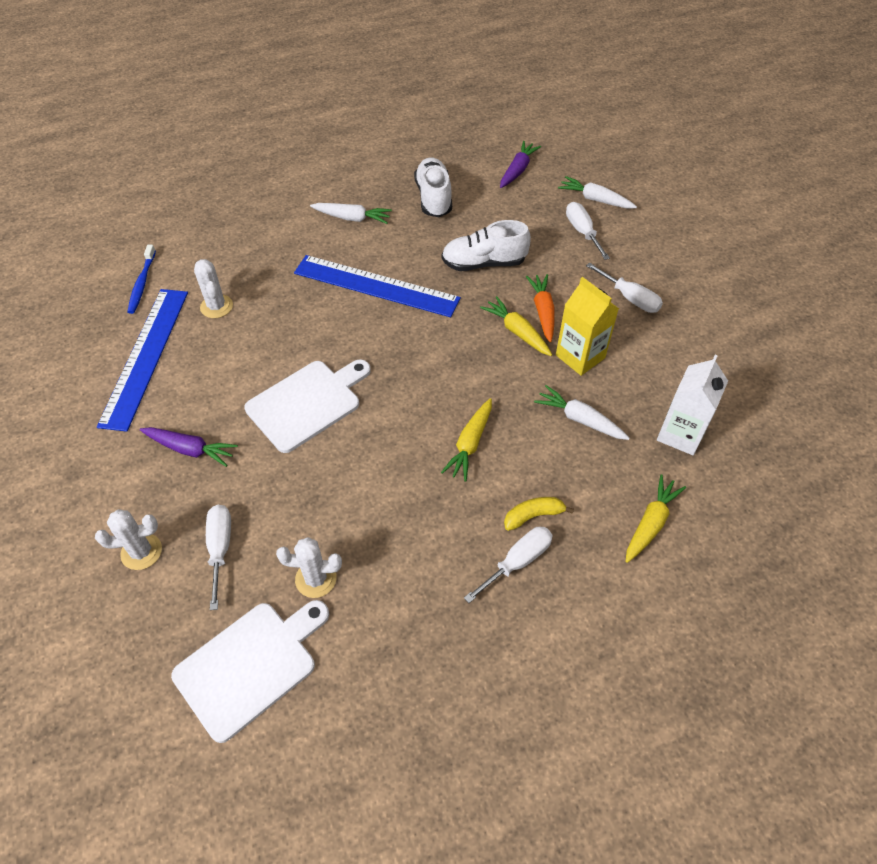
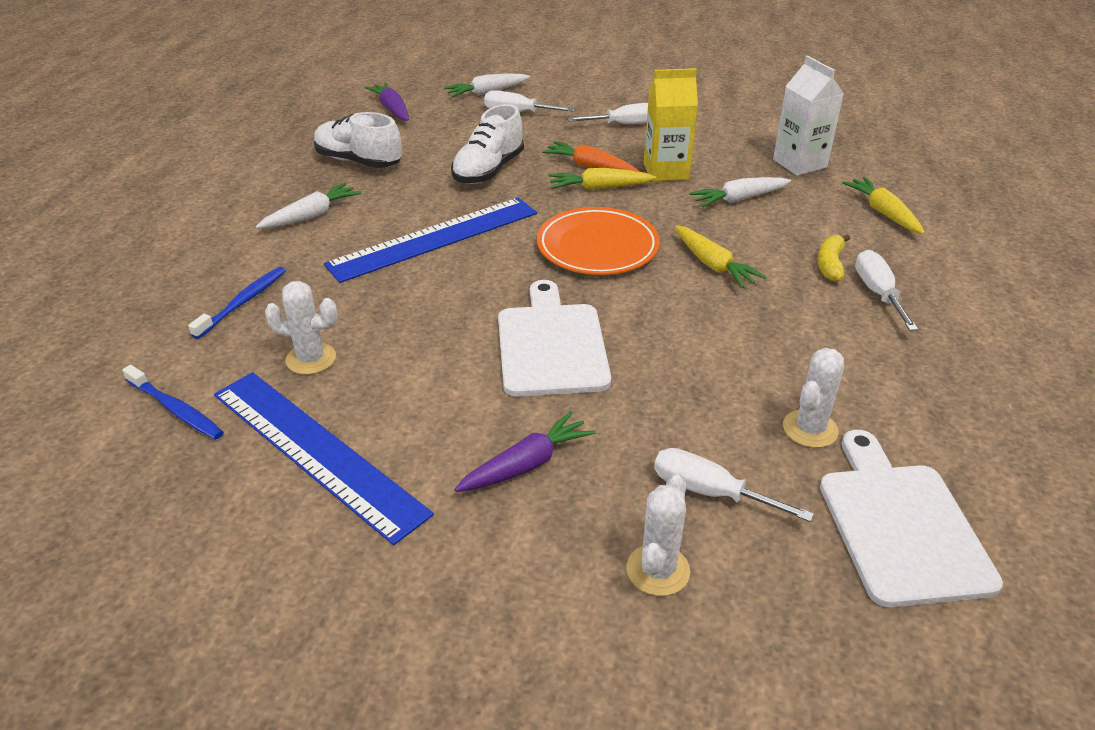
camera: 55 degrees left, 15 degrees down
(245, 248) = (243, 302): none -> blue toothbrush
(437, 369) = (597, 247): none -> orange plate

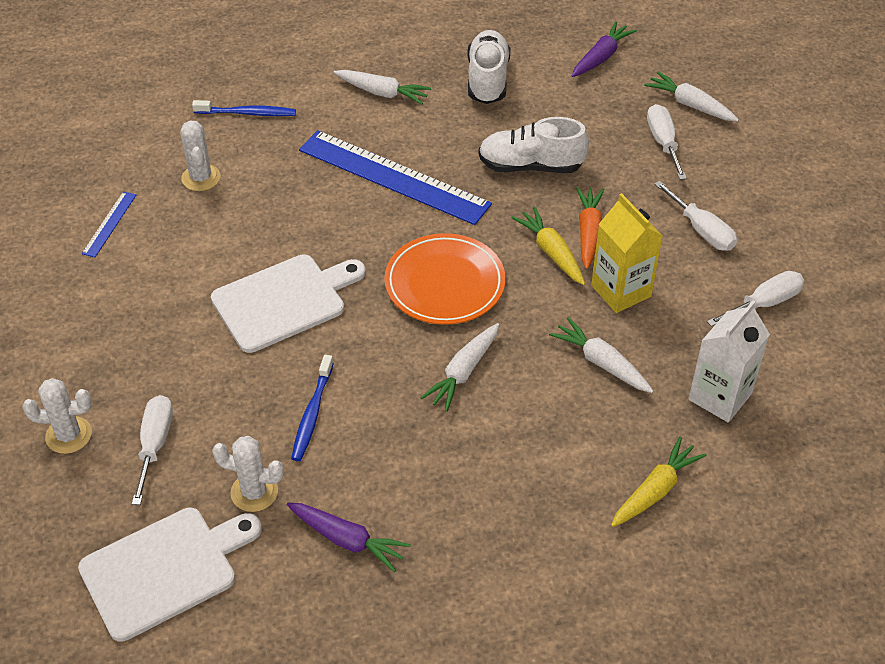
camera: 65 degrees right, 10 degrees up
(175, 409) = (120, 140): blue toothbrush -> blue toothbrush (312, 413)
(316, 451) = (109, 224): blue ruler -> blue ruler, size x0.43
(526, 464) = (141, 334): purple carrot -> purple carrot (347, 540)
(712, 264) = (463, 372): yellow carrot -> white carrot
(830, 264) = (518, 462): yellow banana -> none
(878, 293) = (487, 509): white screwdriver -> white screwdriver (764, 303)

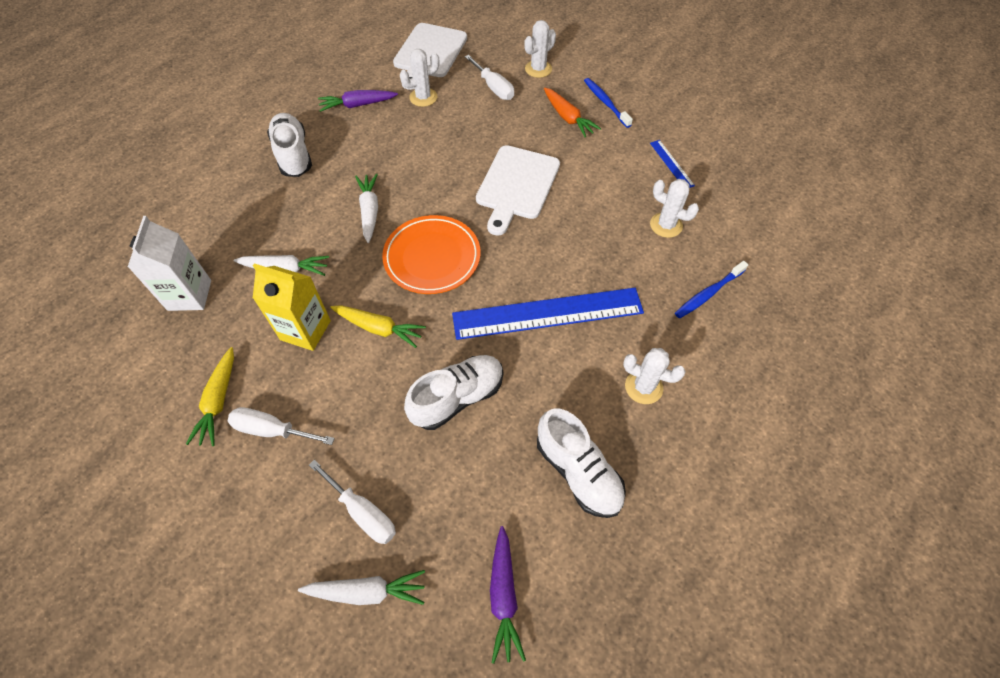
camera: 140 degrees right, 10 degrees up
(312, 413) = (433, 143): blue toothbrush -> blue toothbrush (606, 103)
(382, 92) = (643, 387): white carrot -> white cactus
(492, 511) = (293, 155): none -> white shoe
(588, 233) = (363, 364): orange carrot -> orange carrot (567, 117)
(655, 491) = (205, 215): yellow carrot -> yellow carrot (219, 400)
(764, 303) = (186, 391): white screwdriver -> none

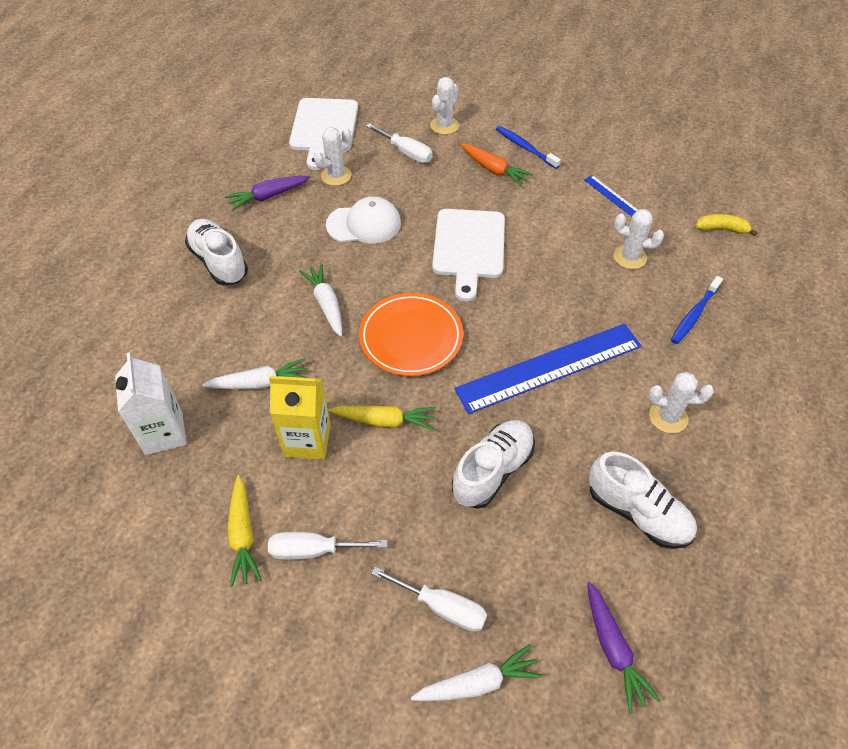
camera: 15 degrees left, 5 degrees down
(431, 146) = (364, 224): none -> white cap
(768, 216) = (721, 229): none -> yellow banana

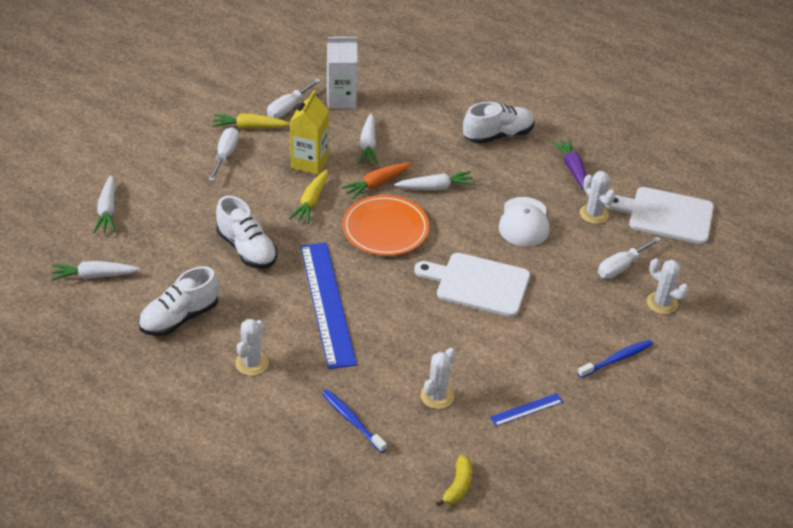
camera: 100 degrees right, 10 degrees down
(442, 607) = (160, 204): white screwdriver -> white screwdriver (288, 108)
(493, 169) = (585, 325): orange carrot -> orange carrot (377, 184)
(613, 648) = (94, 276): purple carrot -> white carrot

